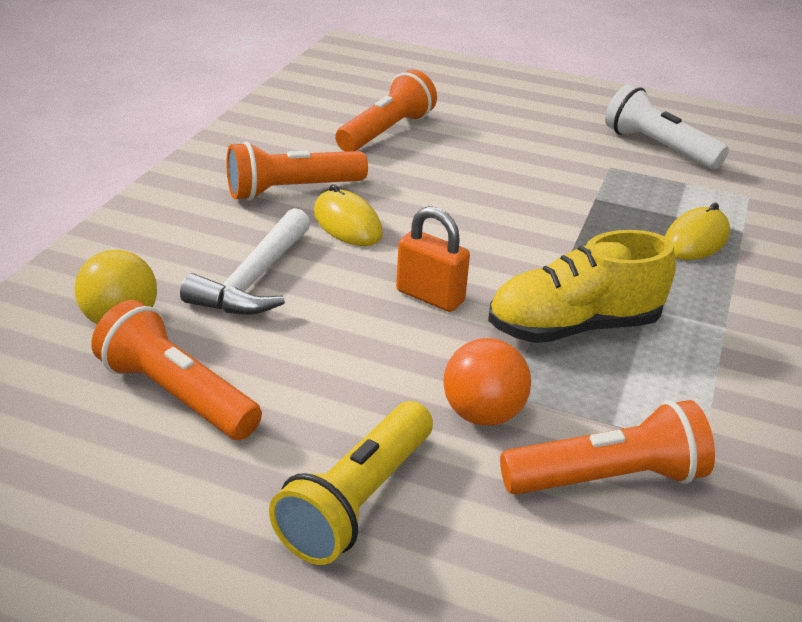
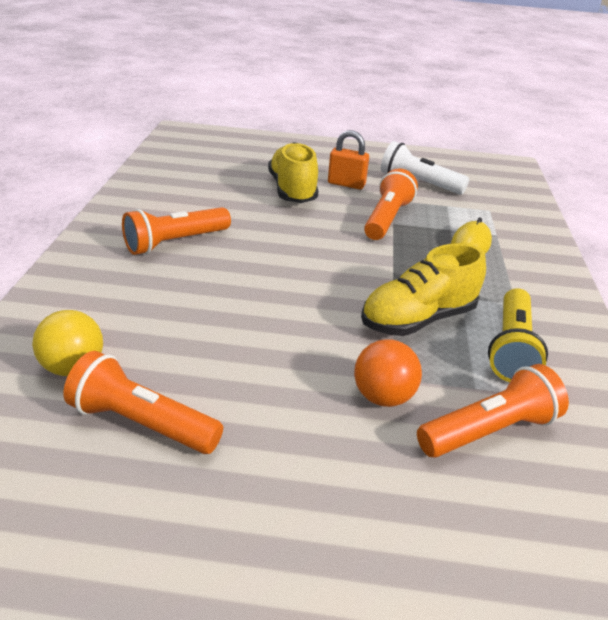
camera: 15 degrees left, 0 degrees up
(254, 280) = (171, 317): white hammer -> none
(347, 224) = (226, 263): yellow mouse -> none
(357, 500) = (319, 486): yellow flashlight -> yellow flashlight (511, 348)
(386, 132) = (229, 191): orange flashlight -> orange flashlight (387, 219)
(430, 296) = (309, 311): orange padlock -> orange padlock (346, 184)
(472, 139) = (292, 190): none -> yellow shoe

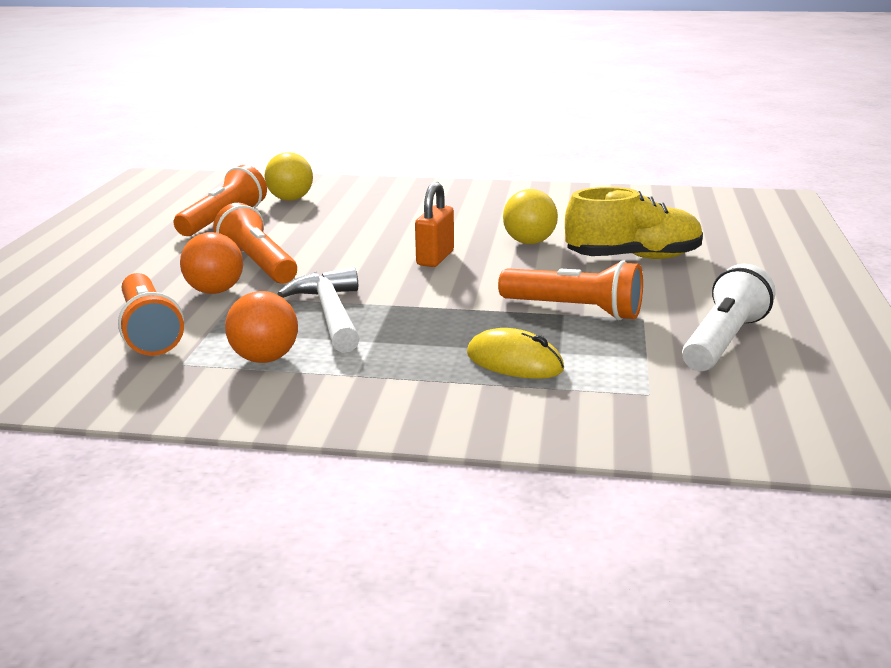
camera: 95 degrees right, 10 degrees down
(175, 242) = (477, 213): orange flashlight -> orange flashlight (258, 264)
(256, 224) = (529, 242): none -> yellow ball
(346, 184) = (678, 289): orange padlock -> orange padlock (435, 258)
(418, 319) = (330, 313): yellow shoe -> white hammer
(511, 348) = (265, 358): yellow flashlight -> orange ball

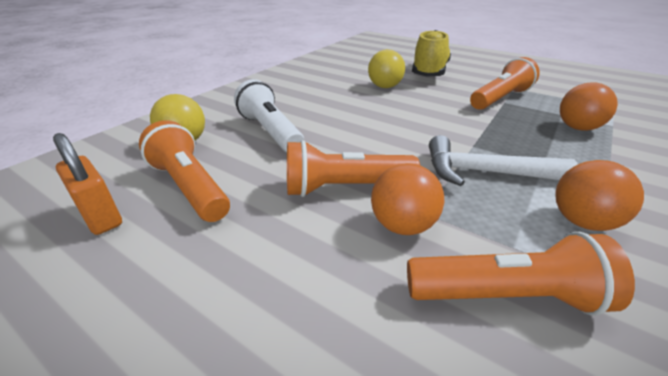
camera: 65 degrees left, 10 degrees up
(435, 258) = (391, 115): orange padlock -> orange padlock (101, 216)
(514, 362) = (577, 128): yellow mouse -> orange ball
(723, 341) = (547, 81): white flashlight -> white flashlight (270, 132)

